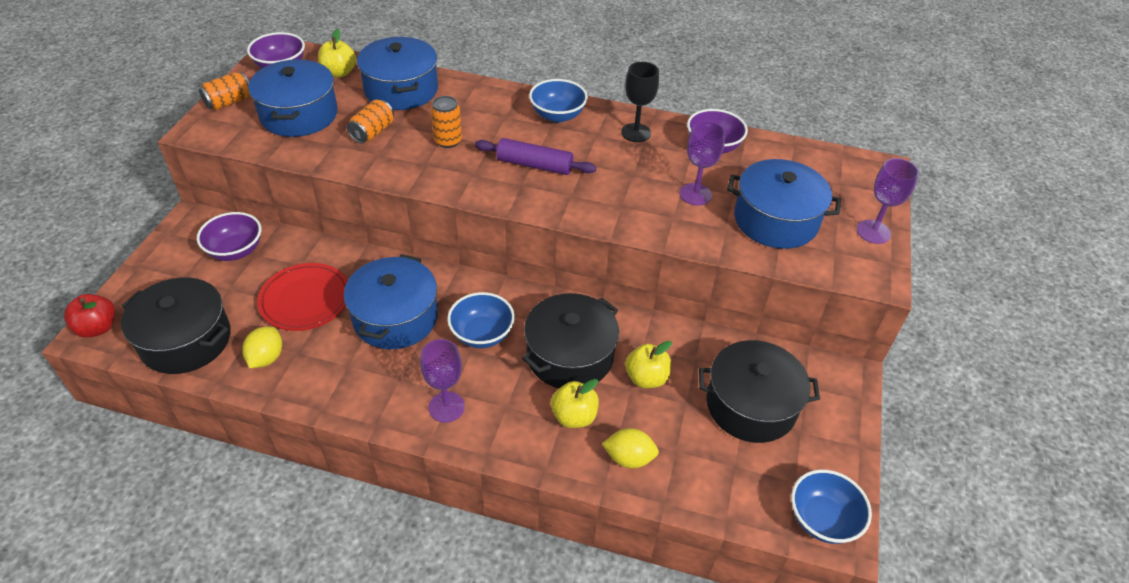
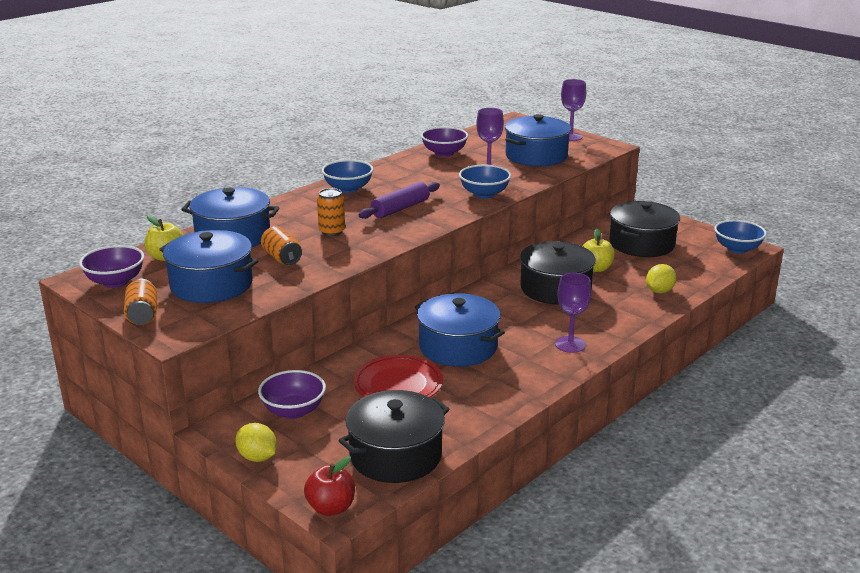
camera: 60 degrees left, 20 degrees down
(266, 358) = (454, 415): yellow lemon -> yellow lemon (257, 457)
(482, 334) = (507, 315): blue bowl -> blue bowl (484, 194)
(574, 416) = (612, 300): yellow apple -> none
(636, 133) = (401, 170): black goblet -> none

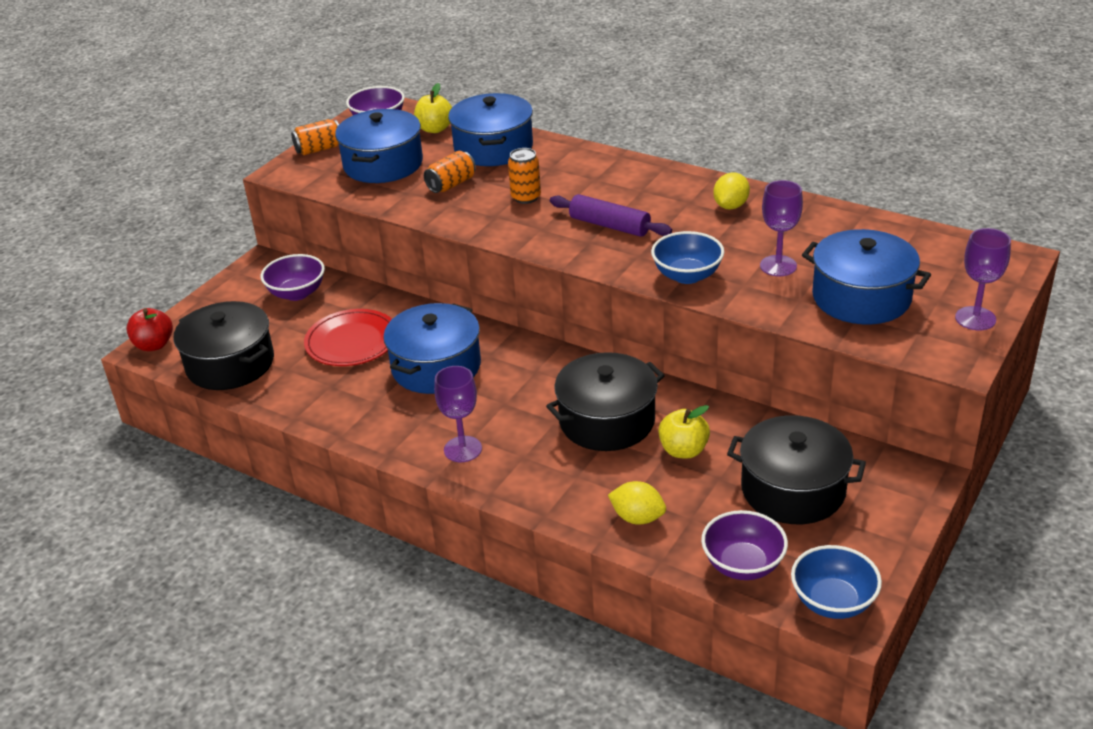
camera: 80 degrees right, 10 degrees up
(257, 457) = (224, 292): yellow lemon -> yellow lemon (730, 206)
(348, 189) = (652, 182): blue bowl -> none
(444, 153) = (818, 223): purple bowl -> purple bowl (743, 565)

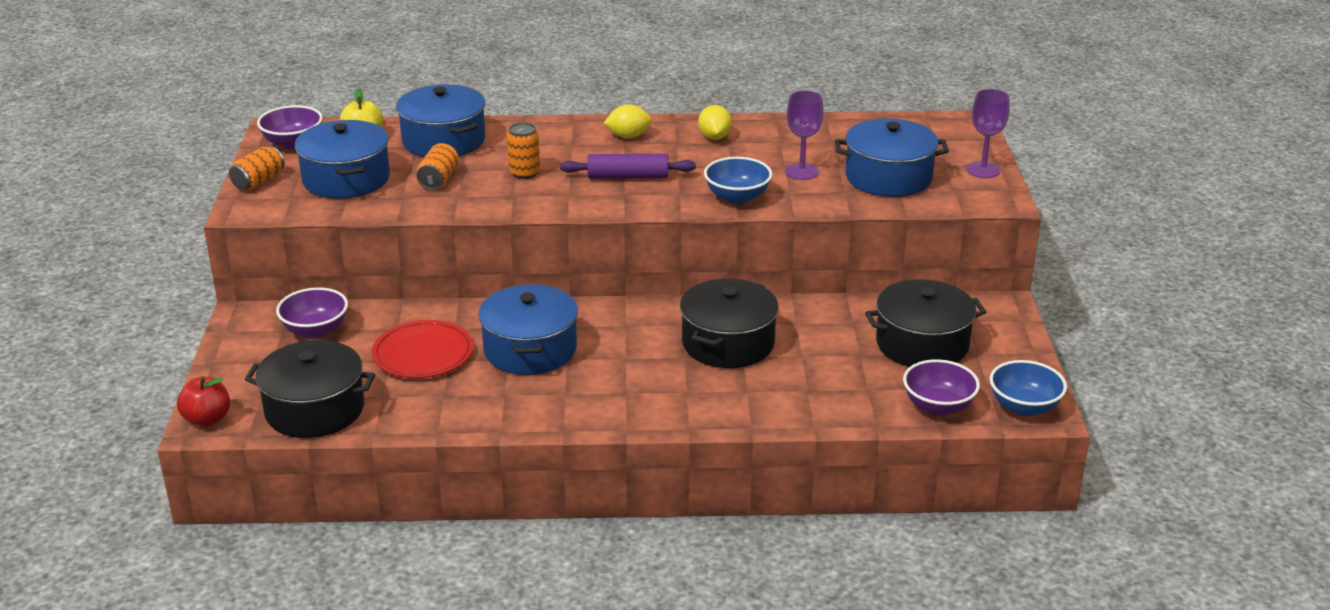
camera: 35 degrees left, 5 degrees down
(463, 449) = (627, 404): purple goblet -> none
(637, 518) = (827, 403): yellow lemon -> yellow lemon (628, 136)
(683, 450) = (812, 344): yellow apple -> none

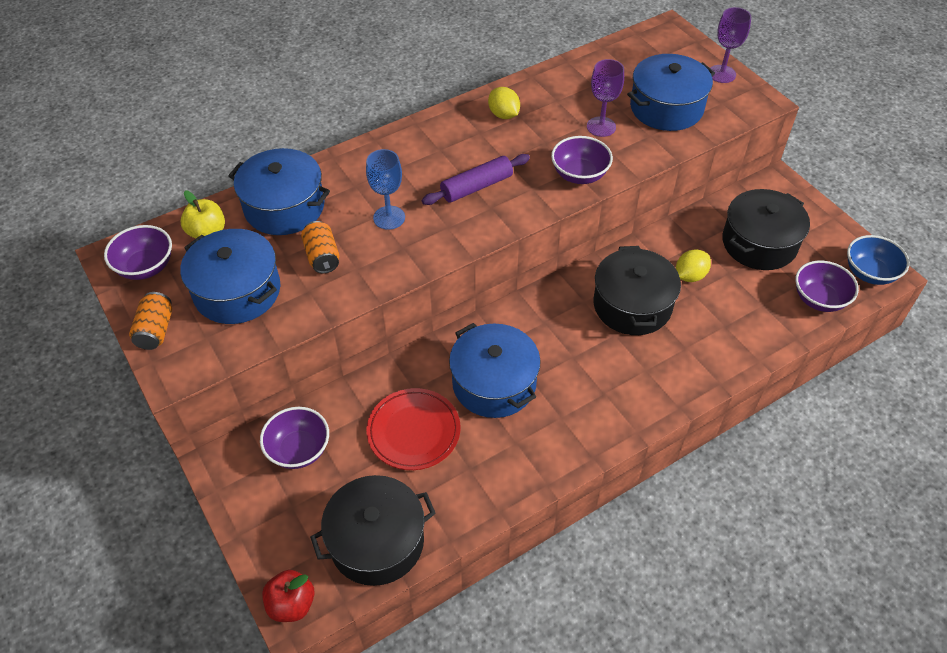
camera: 30 degrees left, 20 degrees up
(524, 173) = (389, 217): orange can -> blue goblet
(628, 136) = (436, 140): yellow lemon -> yellow lemon (690, 276)
(737, 197) = (579, 175): blue bowl -> purple bowl

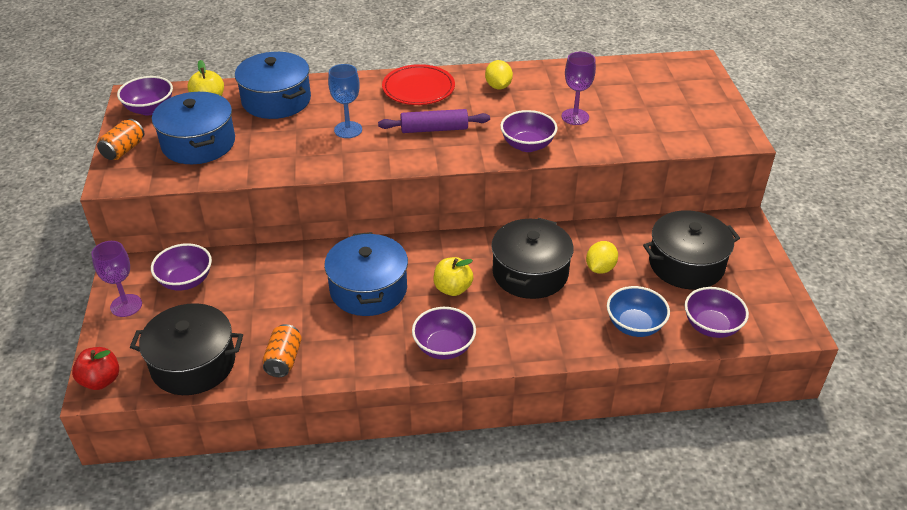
camera: 25 degrees right, 10 degrees down
(322, 256) = (277, 140): orange can -> orange can (284, 360)
(413, 431) = (279, 300): red plate -> red plate (418, 88)
(573, 350) = (452, 288): none -> yellow apple
(608, 417) = (444, 347): none -> purple bowl
(666, 108) = (646, 119): blue pot -> none
(690, 276) = (600, 268): yellow lemon -> yellow lemon turned 45 degrees counterclockwise
(721, 74) = (719, 108): purple goblet -> purple goblet (126, 305)
(869, 273) = (780, 322): blue bowl -> blue bowl (634, 325)

